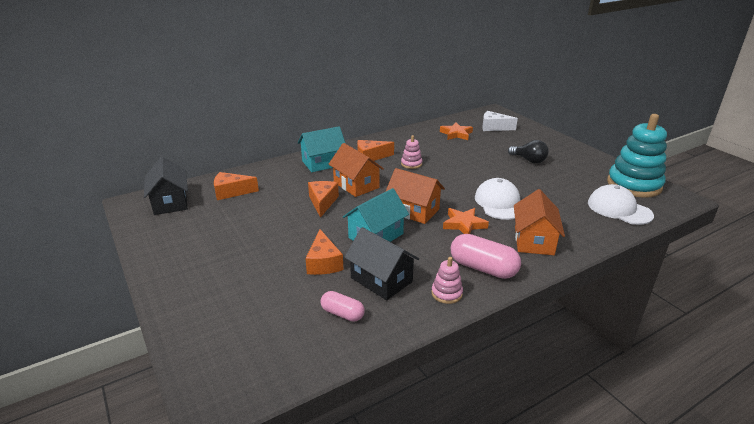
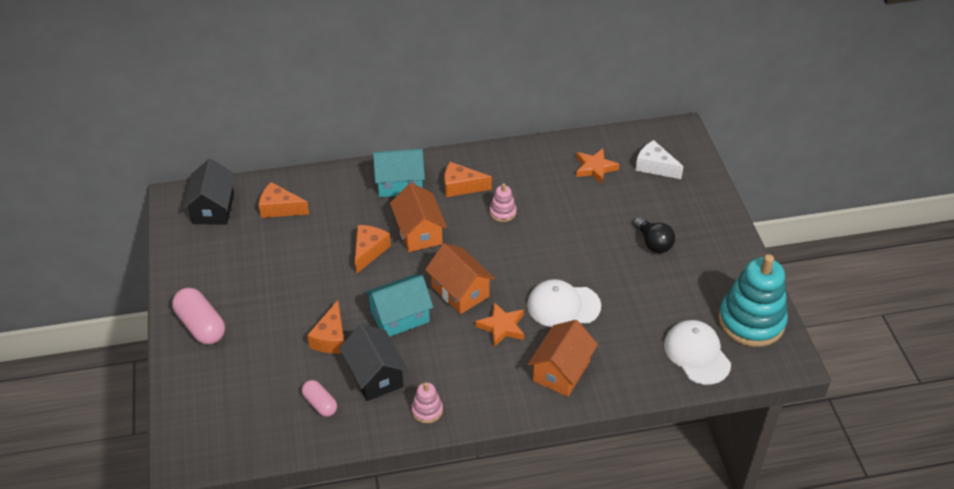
camera: 20 degrees right, 15 degrees up
(483, 268) = (482, 391): pink capsule -> pink capsule (201, 325)
(499, 203) = (563, 305): white cap -> white cap turned 105 degrees counterclockwise

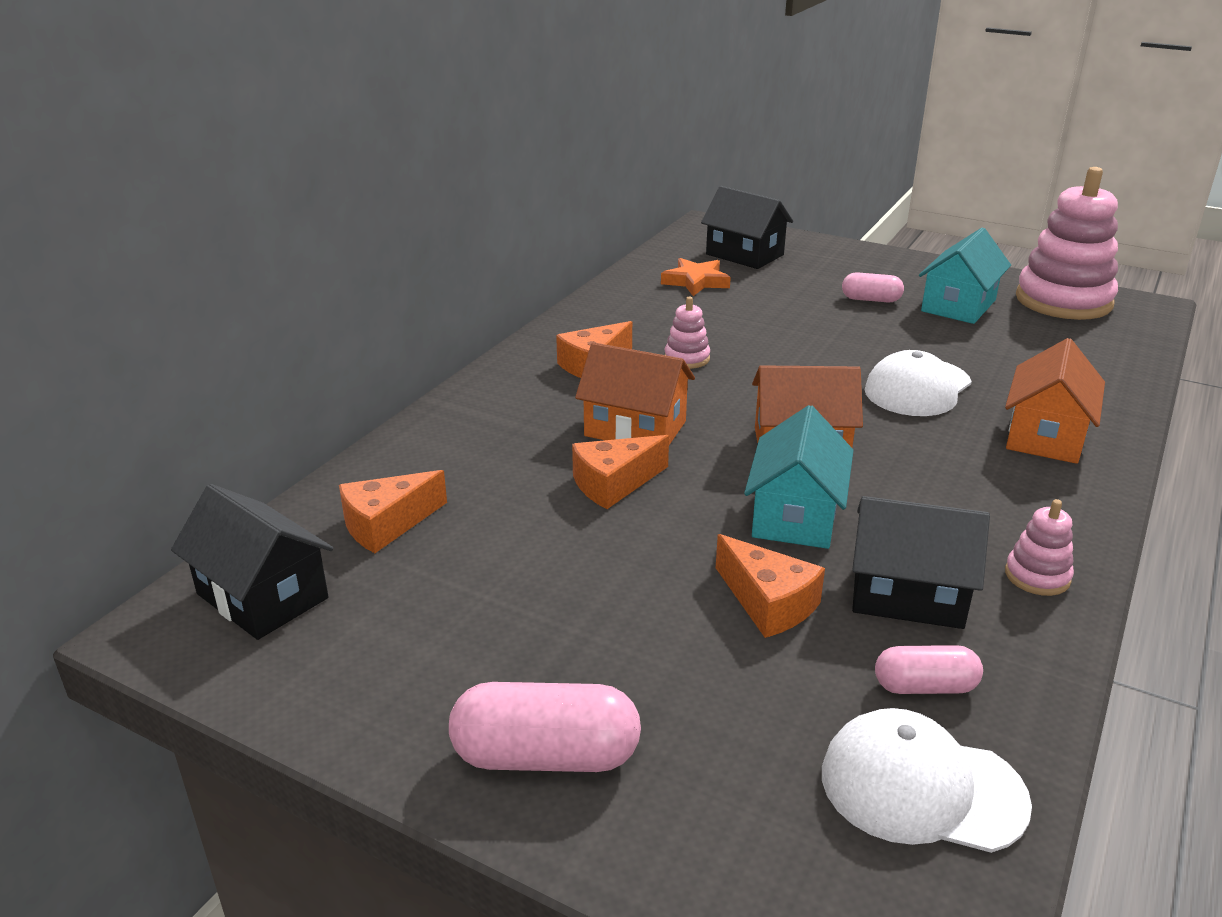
camera: 50 degrees left, 15 degrees down
(369, 251) = (614, 484): orange cheese -> orange cheese turned 90 degrees counterclockwise
(400, 184) = (513, 403): turquoise house -> turquoise house (958, 306)
(502, 327) = (912, 443): orange star -> none
(561, 371) = (1045, 436): orange house -> orange house turned 45 degrees clockwise
(653, 243) = (871, 299): black light bulb -> pink capsule
(655, 167) = (744, 254): white cheese -> black house
(697, 354) = (1091, 345): white cap -> white cap (921, 787)
(751, 321) = (1063, 301): turquoise stacking toy -> pink stacking toy

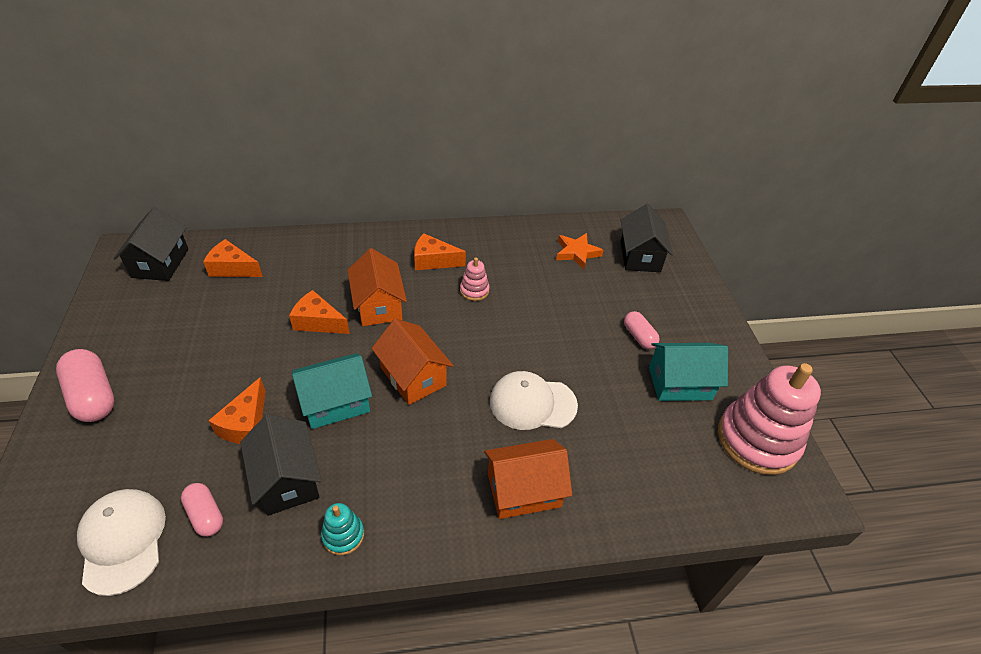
camera: 50 degrees right, 15 degrees up
(1037, 576) = (343, 535): pink stacking toy -> turquoise stacking toy

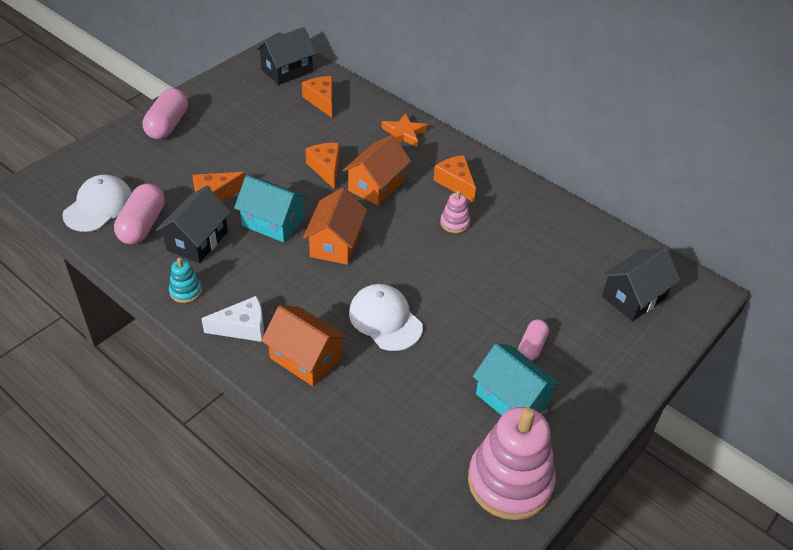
camera: 50 degrees right, 0 degrees up
(205, 515) = (142, 225): pink capsule -> pink capsule, size x1.66
(440, 516) = (243, 327): none -> white cheese
(577, 253) = (579, 255): orange star -> orange star (403, 134)

